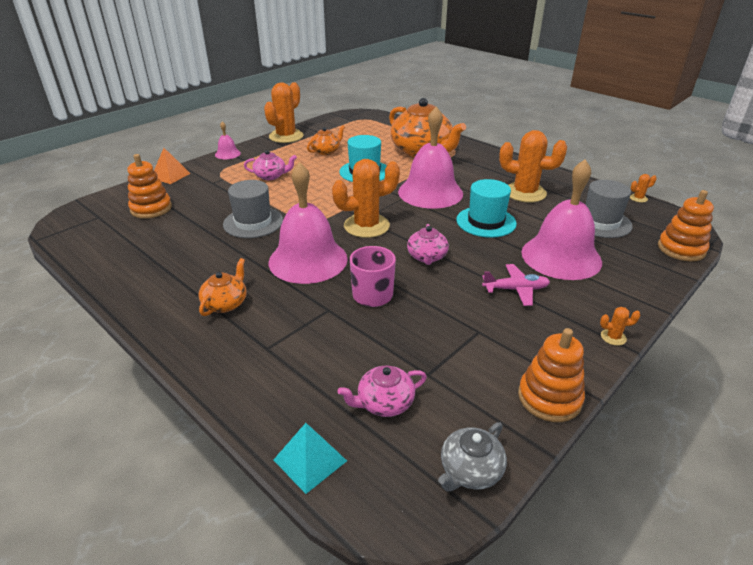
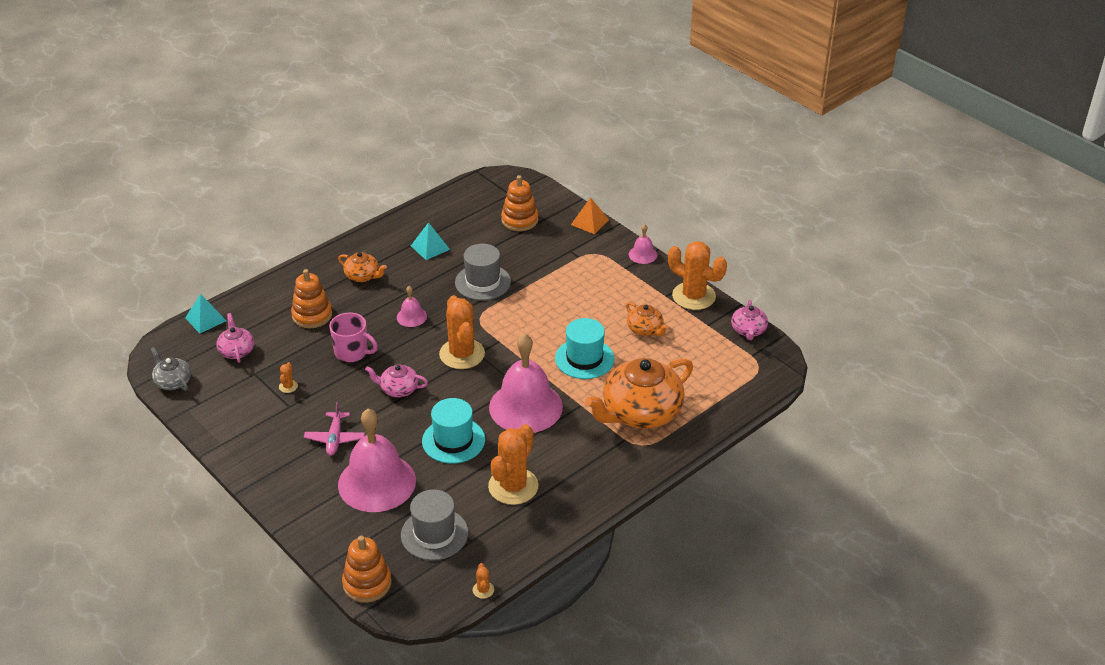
camera: 95 degrees right, 5 degrees up
(180, 259) = (430, 247): none -> turquoise pyramid
(271, 176) = (581, 289): pink teapot -> pink teapot (748, 330)
(308, 260) = (411, 316): pink bell -> pink bell, size x0.44
(549, 398) = (212, 429): orange stacking toy -> orange stacking toy (312, 315)
(613, 337) = (257, 483): orange cactus -> orange cactus (288, 386)

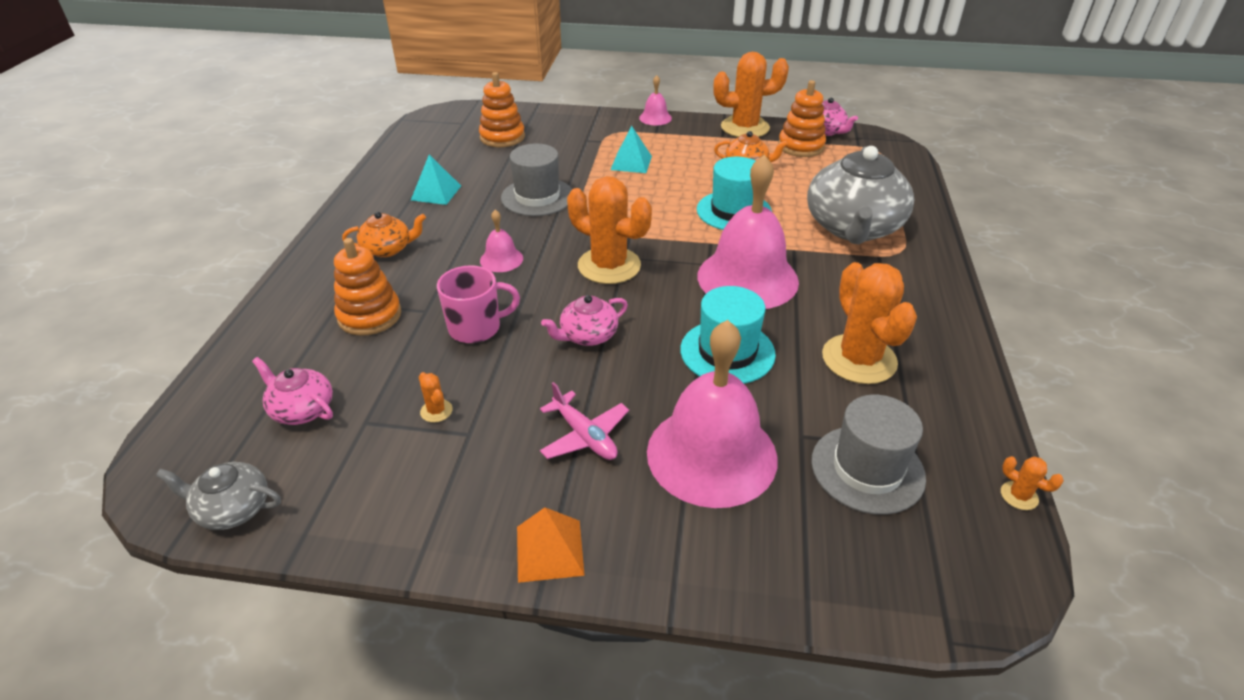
camera: 40 degrees left, 0 degrees up
(205, 319) = (204, 396): turquoise pyramid -> turquoise pyramid (631, 163)
(367, 583) = (894, 599): orange stacking toy -> orange stacking toy (801, 146)
(590, 222) = (572, 114): orange pyramid -> orange pyramid (550, 550)
(640, 412) = (853, 228): orange teapot -> grey teapot

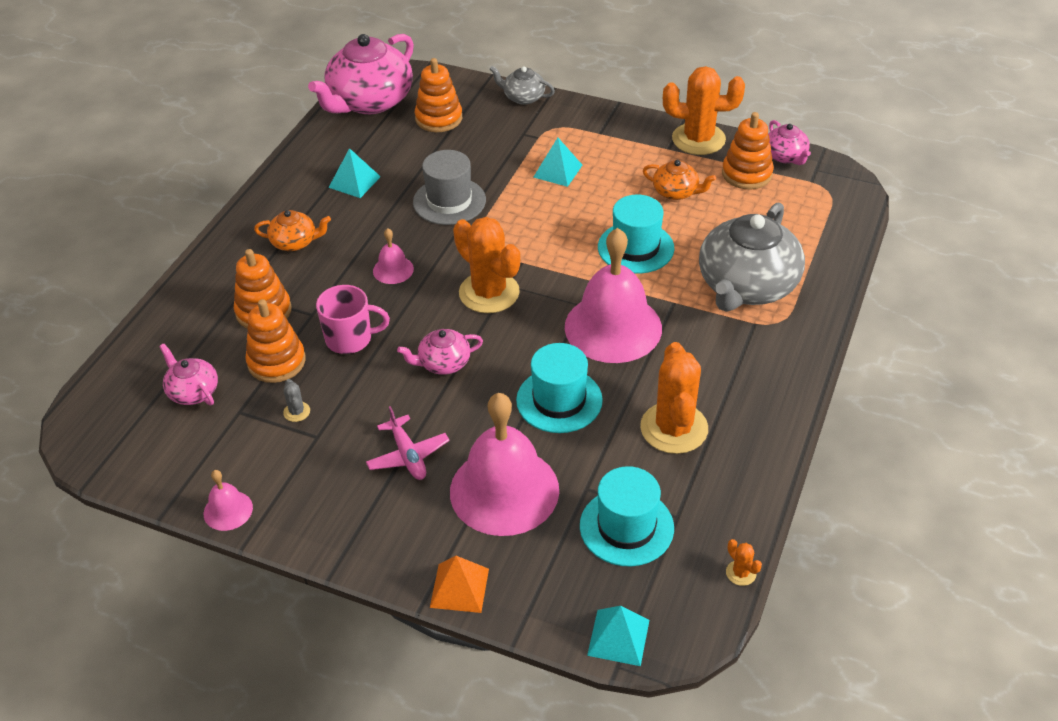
camera: 15 degrees right, 5 degrees up
(233, 509) = (130, 464): grey teapot -> grey teapot (523, 97)
(398, 363) = (276, 362): none -> orange stacking toy
(431, 132) = (369, 101): none -> pink teapot
(436, 411) = (297, 412): orange cactus -> grey cactus
(550, 550) = (350, 541): orange pyramid -> orange pyramid (459, 588)
(655, 118) = (607, 112): pink bell -> pink bell (228, 510)
(867, 469) = (626, 527): grey hat -> turquoise hat
(931, 603) = (618, 637): none -> turquoise pyramid

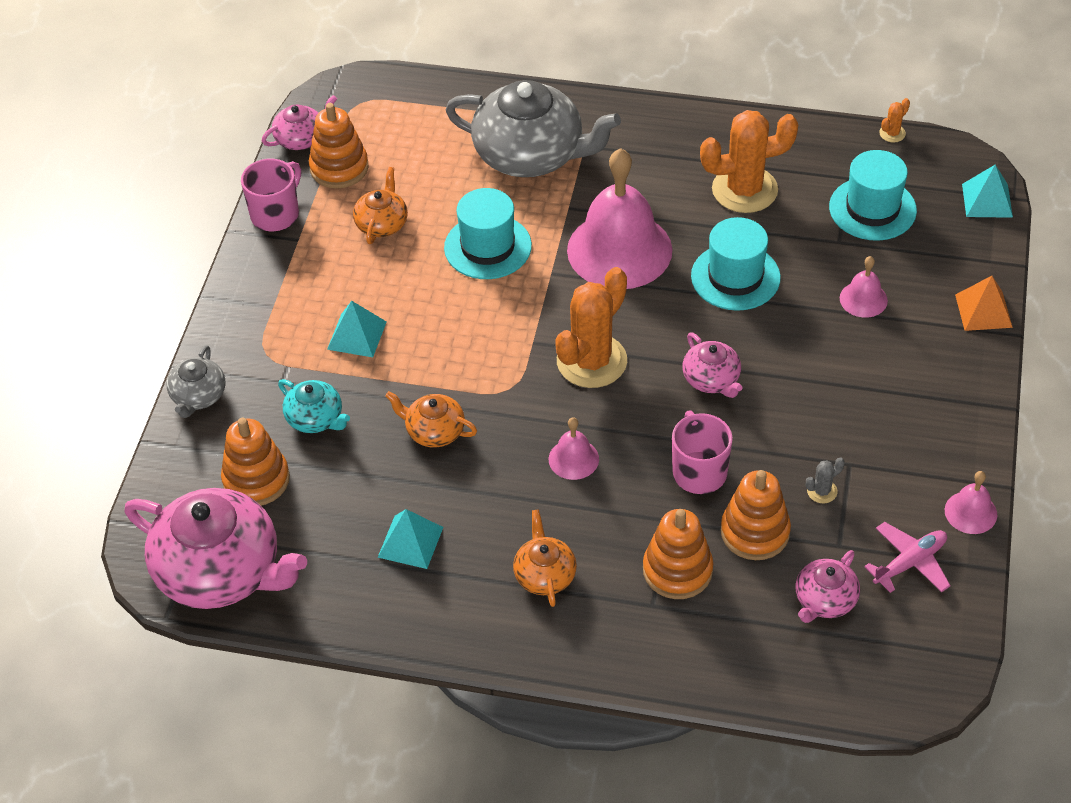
camera: 100 degrees left, 5 degrees up
(408, 455) = (847, 381): pink plane -> pink plane (910, 563)
(449, 201) = (434, 431): grey hat -> orange teapot
(483, 147) = (315, 418): none -> turquoise teapot
(504, 490) = (863, 299): pink bell -> pink bell, size x0.44
(698, 139) = (276, 214): orange cactus -> pink mug

